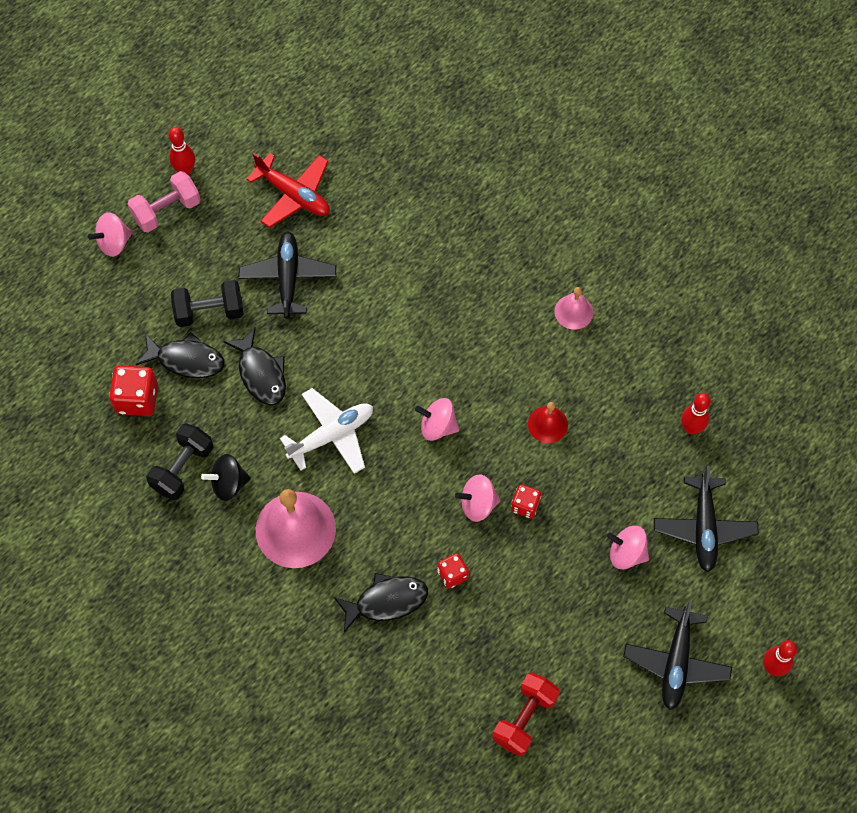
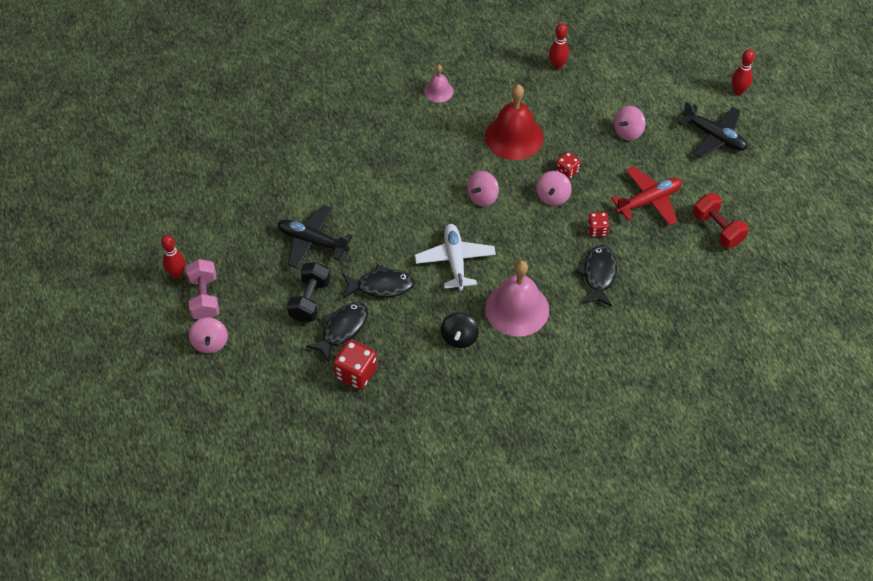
camera: 65 degrees left, 10 degrees down
(183, 468) = (431, 363): black dumbbell -> none
(293, 195) = (245, 213): red plane -> red plane (648, 201)
(547, 424) = (514, 137): red bell -> red bell, size x1.95
(704, 527) = (629, 86): black plane -> none

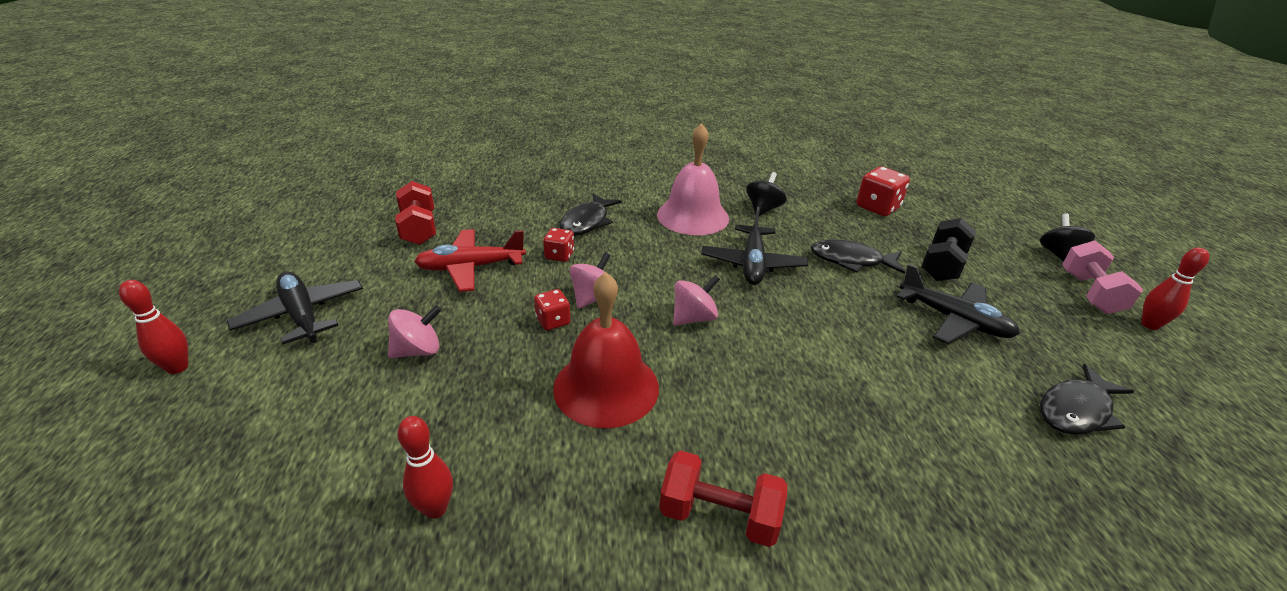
camera: 165 degrees left, 20 degrees down
(210, 343) = (1058, 255): pink spinning top -> black spinning top
(342, 329) = (897, 237): black fish -> black fish (1076, 410)
(438, 91) = (719, 516): pink bell -> red dumbbell
(455, 261) = (752, 264): white plane -> black plane

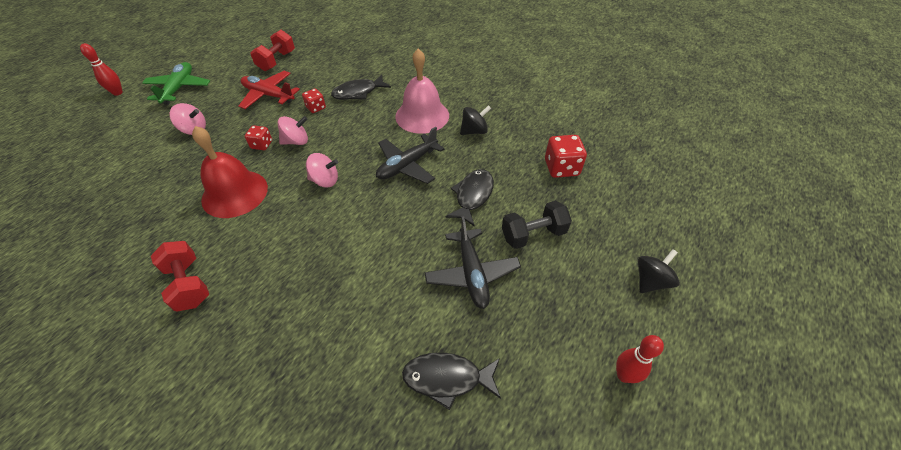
camera: 40 degrees right, 15 degrees up
(302, 315) = (179, 88): black plane -> green plane
(435, 508) = (112, 206): red bowling pin -> none
(851, 260) = (473, 196): black fish -> black fish turned 60 degrees clockwise
(1090, 293) = (619, 322): pink dumbbell -> none

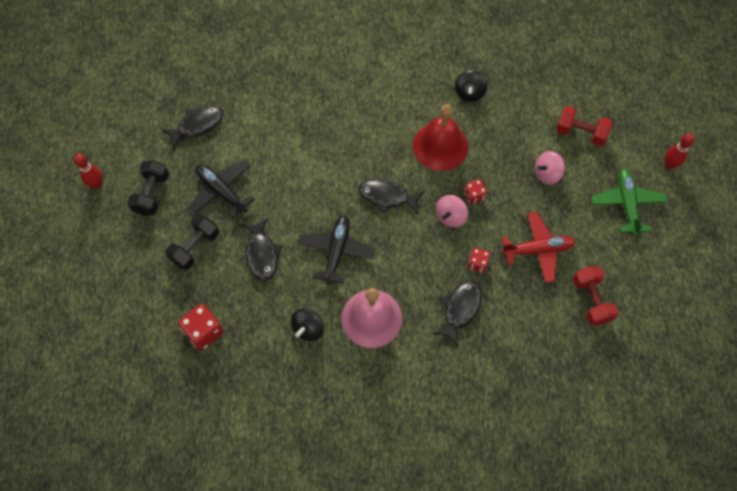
camera: 145 degrees right, 15 degrees up
(179, 88) = (626, 204): green plane -> green plane turned 150 degrees counterclockwise
(189, 284) = (392, 81): red dumbbell -> red dumbbell (580, 133)
(325, 180) = (387, 196): pink spinning top -> black fish
(555, 318) = (152, 194): none -> black dumbbell
(651, 281) = (96, 259): black spinning top -> black spinning top (469, 93)

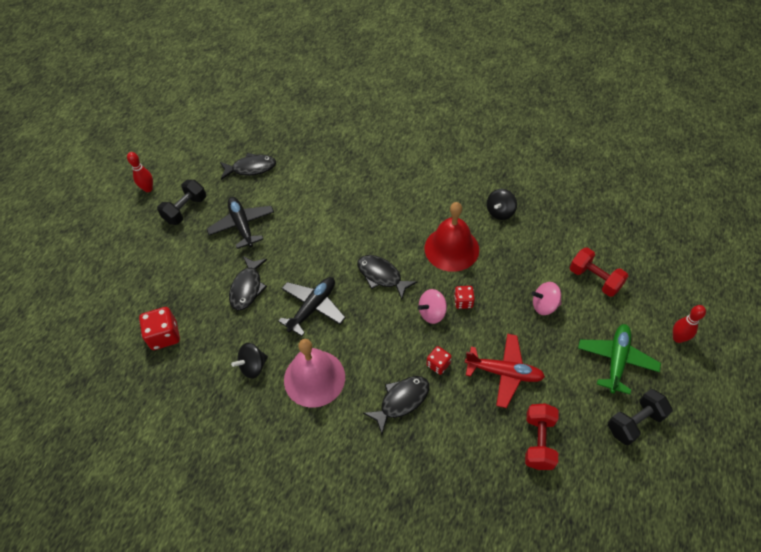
camera: 25 degrees right, 10 degrees down
(195, 247) = (196, 263): black dumbbell -> black dumbbell (634, 422)

